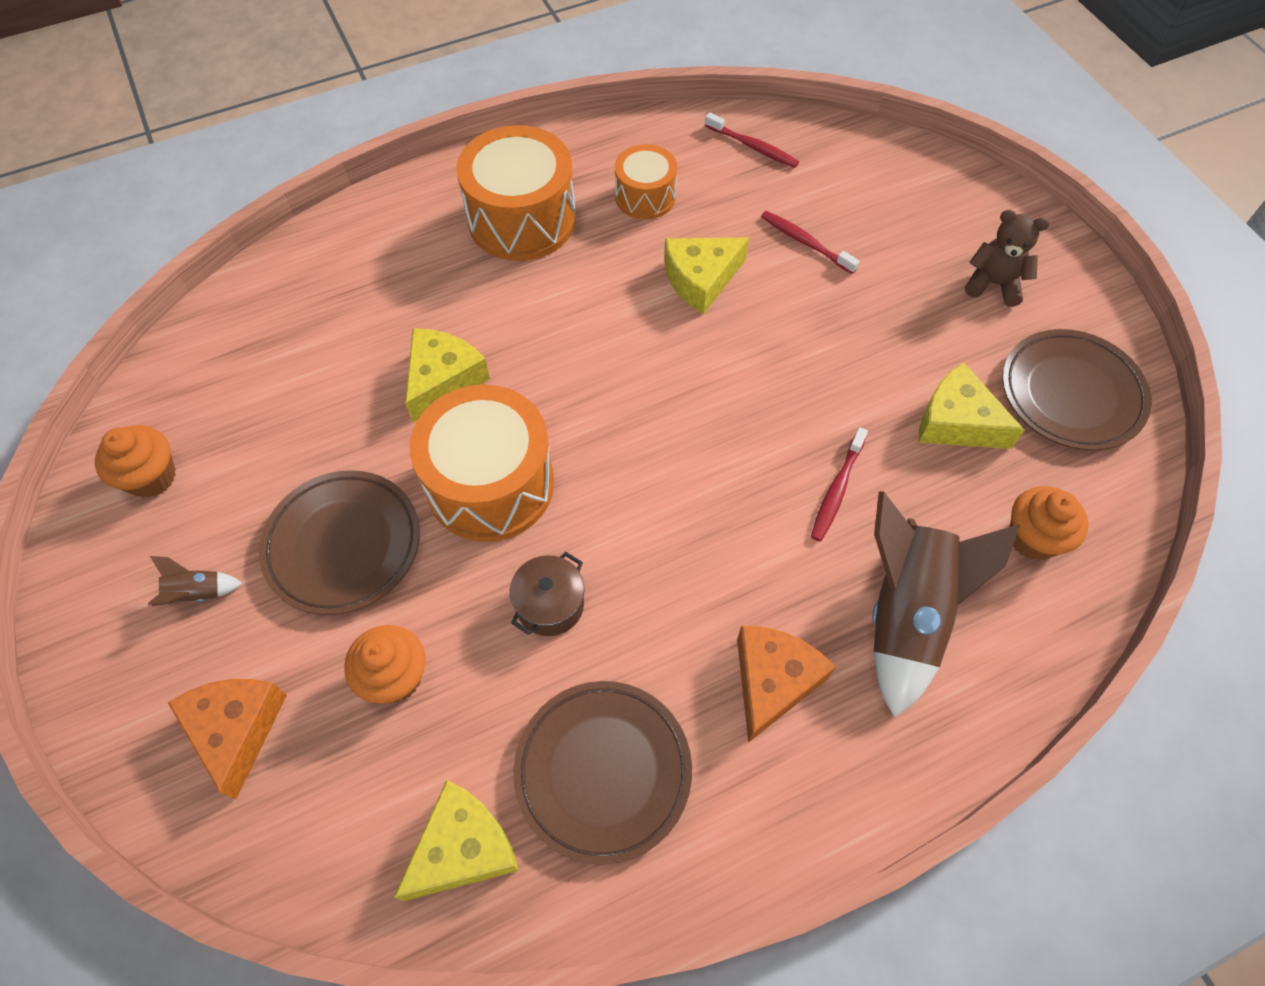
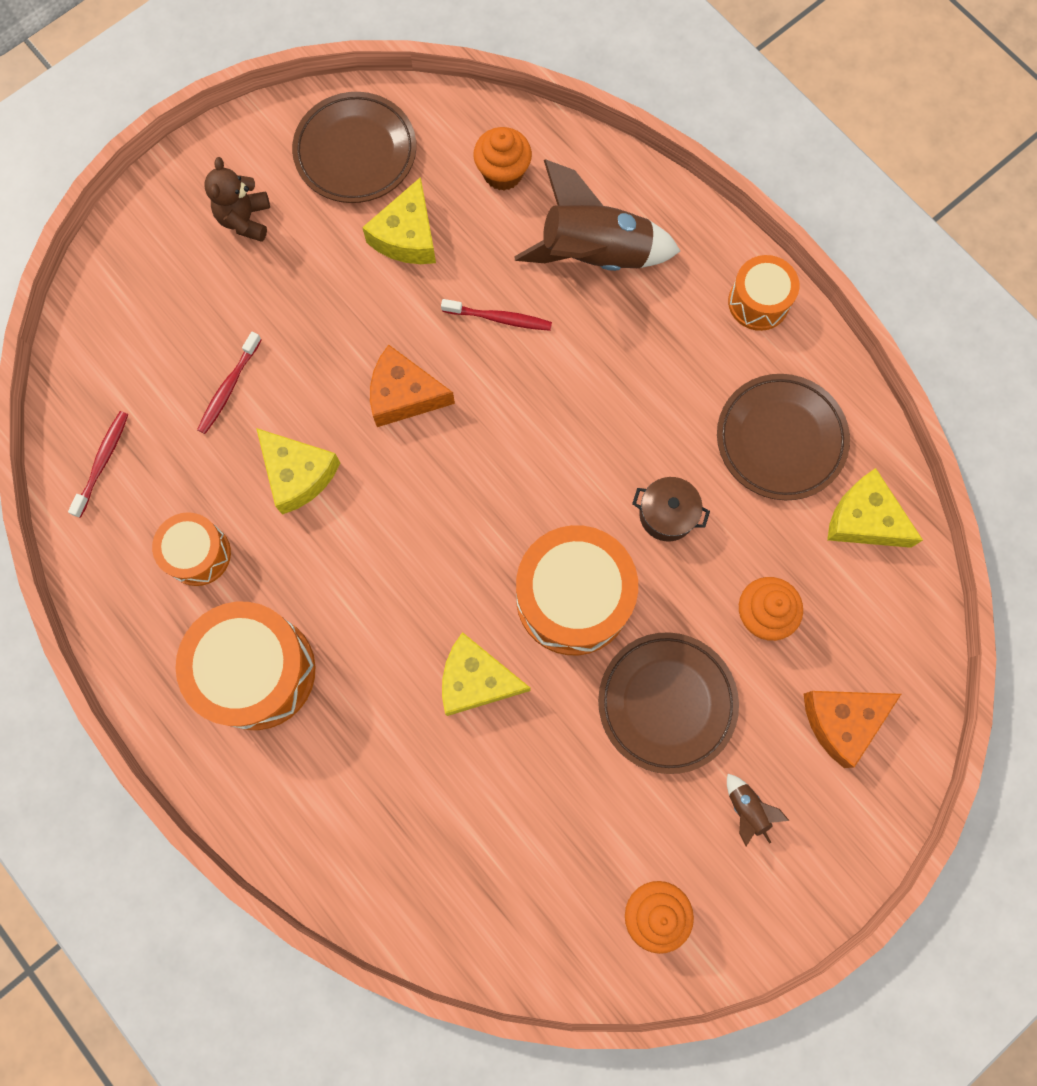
camera: 105 degrees left, 15 degrees up
(773, 681) = (676, 338): orange cheese -> orange cheese (404, 395)
(804, 806) = (758, 302): none -> orange drum

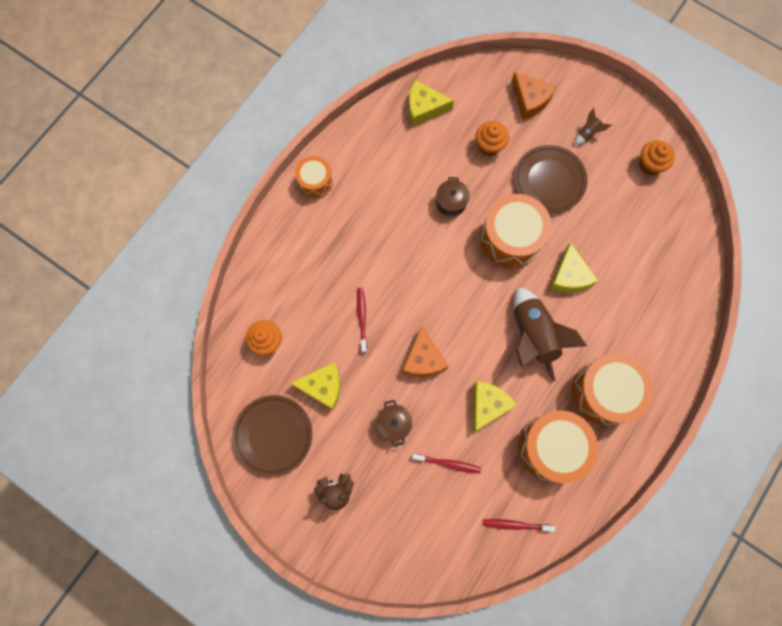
camera: 105 degrees left, 0 degrees up
(198, 554) = (551, 447): orange drum -> orange drum, size x1.75
(316, 324) = (394, 424): none -> brown pot
(594, 254) = (308, 276): brown rocket -> brown rocket (532, 336)
(780, 439) = (392, 155): brown plate -> none
(864, 519) = (424, 108): yellow cheese -> yellow cheese turned 75 degrees clockwise

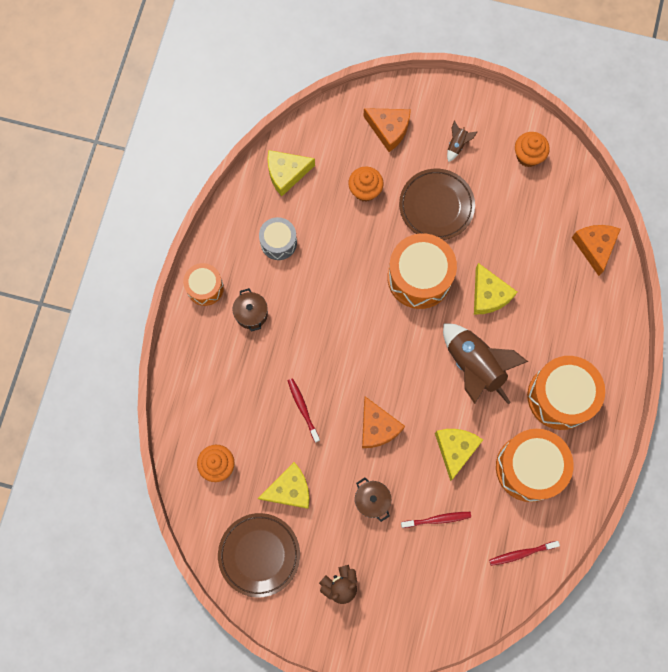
camera: 20 degrees left, 0 degrees up
(395, 165) = (278, 242): none -> grey drum
(451, 202) = (348, 261): brown pot -> brown pot (251, 313)
(684, 267) = (595, 247): none -> orange cheese

